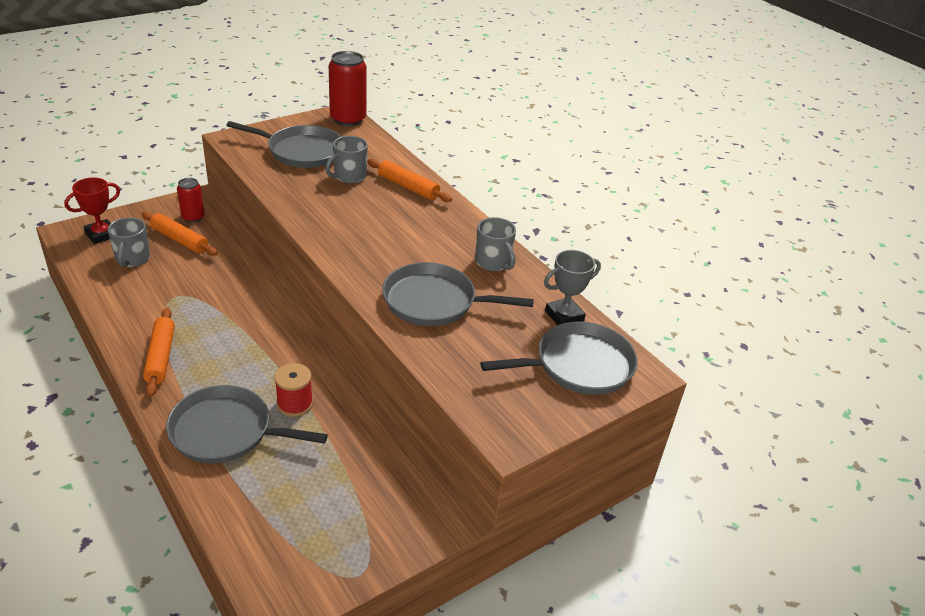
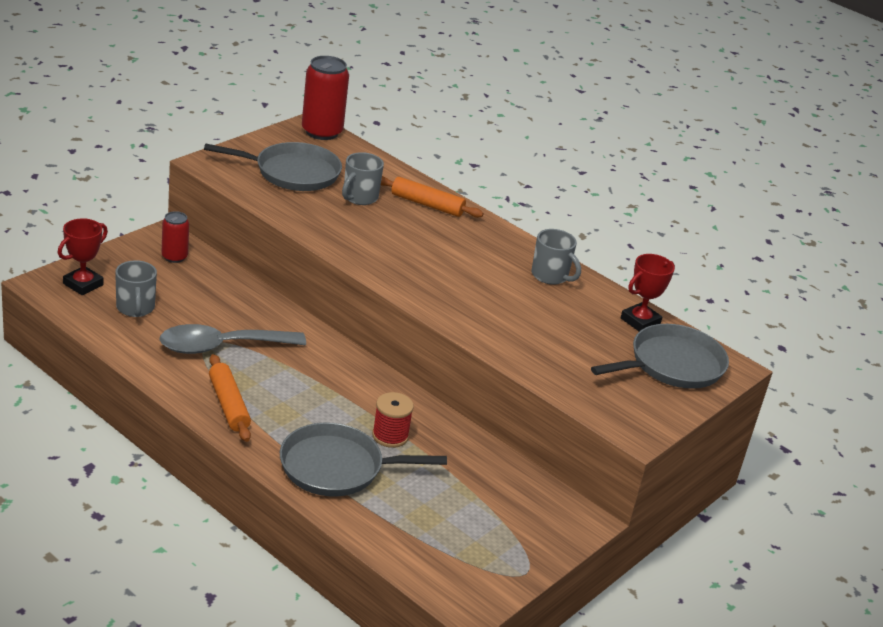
camera: 15 degrees left, 5 degrees down
(179, 240) = (174, 283): orange rolling pin -> none
(186, 301) = (221, 347): none -> grey spoon
(434, 301) = (512, 318): grey pan -> none
(564, 316) = (640, 321): grey trophy -> red trophy

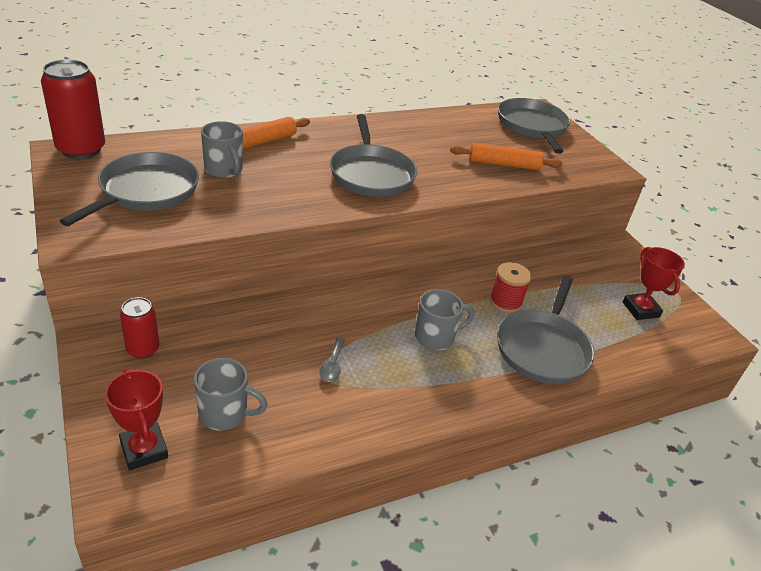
camera: 65 degrees left, 5 degrees up
(221, 347) = (332, 365): grey spoon -> grey spoon, size x0.40
(229, 405) = (432, 391): orange rolling pin -> orange rolling pin (504, 164)
(436, 271) = (371, 174): none -> grey pan
(550, 276) = (403, 128): grey mug -> grey mug (435, 337)
(640, 321) = (476, 118): red trophy -> red trophy (640, 309)

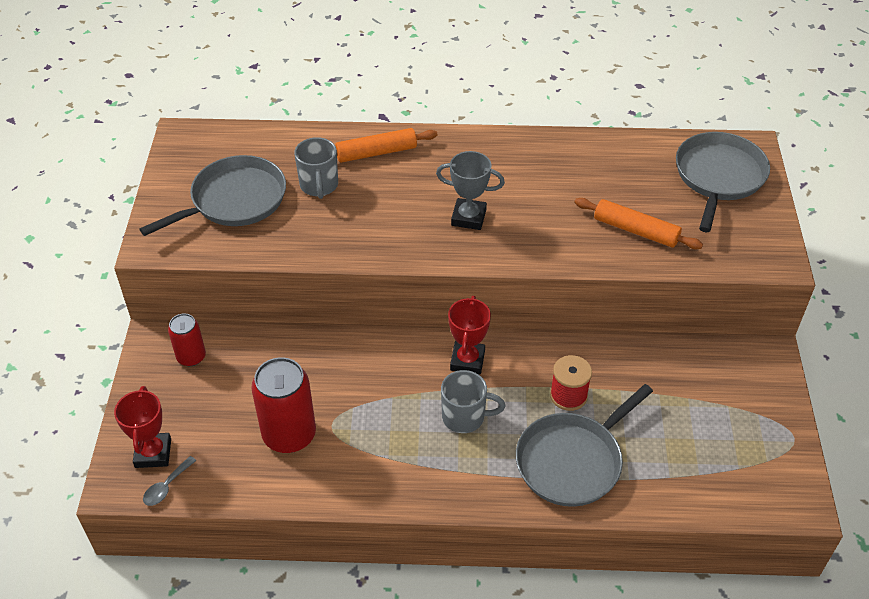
camera: 30 degrees right, 10 degrees up
(81, 149) = (199, 136): red can -> red can (289, 435)
(225, 414) = (230, 440): grey mug -> none
(332, 365) = (346, 419): grey spoon -> grey spoon (166, 486)
(371, 174) = (468, 217): grey pan -> grey trophy
(640, 309) = (726, 446): red trophy -> red trophy (467, 360)

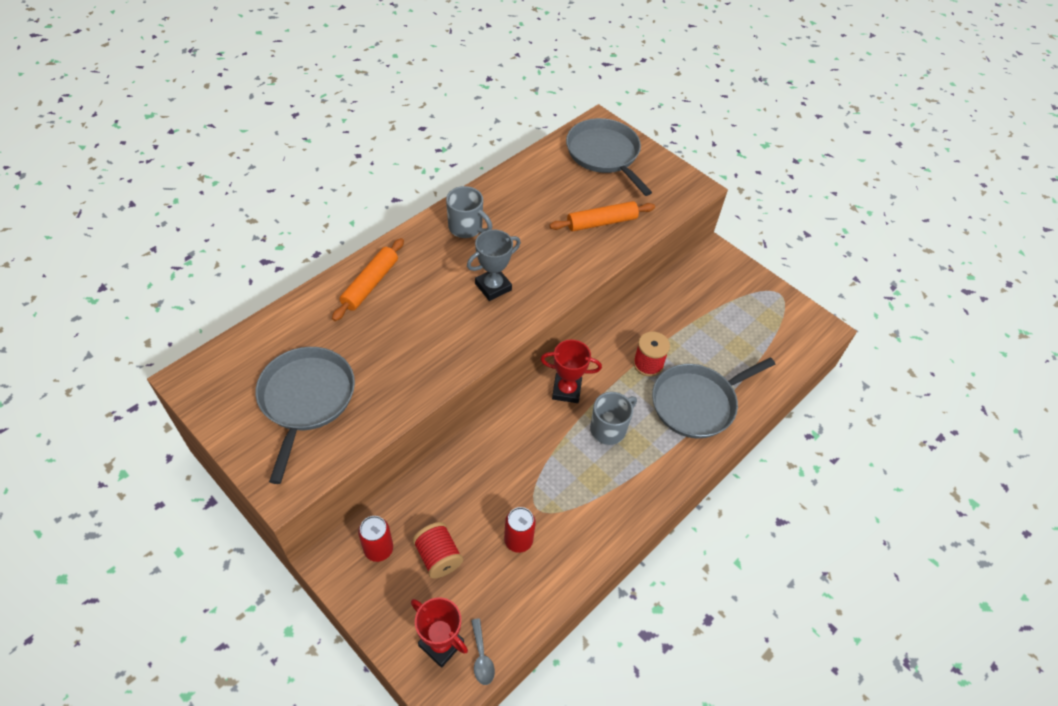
camera: 50 degrees left, 5 degrees up
(222, 396) = (438, 557): none -> red spool
(289, 435) = (518, 540): red can -> red can, size x0.58
(319, 186) = (359, 339): grey mug -> grey mug (466, 228)
(467, 360) = (566, 390): red trophy -> red trophy turned 45 degrees counterclockwise
(572, 461) = (697, 403): grey pan -> grey pan turned 60 degrees clockwise

